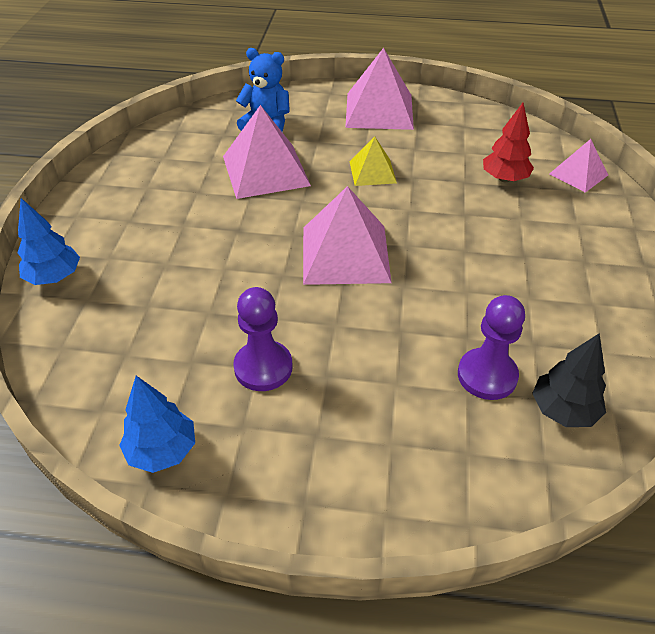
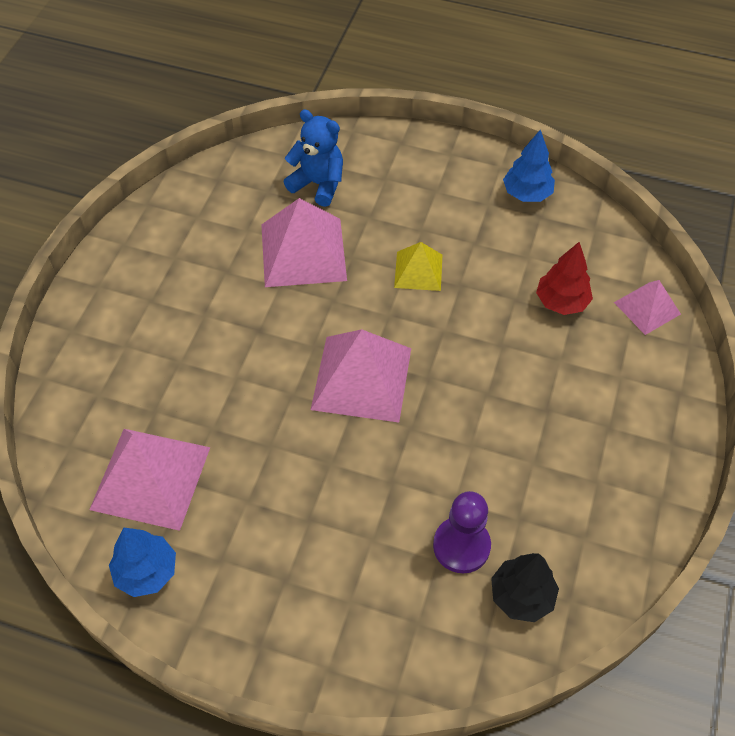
camera: 10 degrees right, 10 degrees up
(54, 277) = (70, 362): blue tree -> blue tree (527, 194)
(263, 367) = (252, 500): purple pawn -> none
(379, 110) = (450, 178): pink pyramid -> pink pyramid (150, 477)

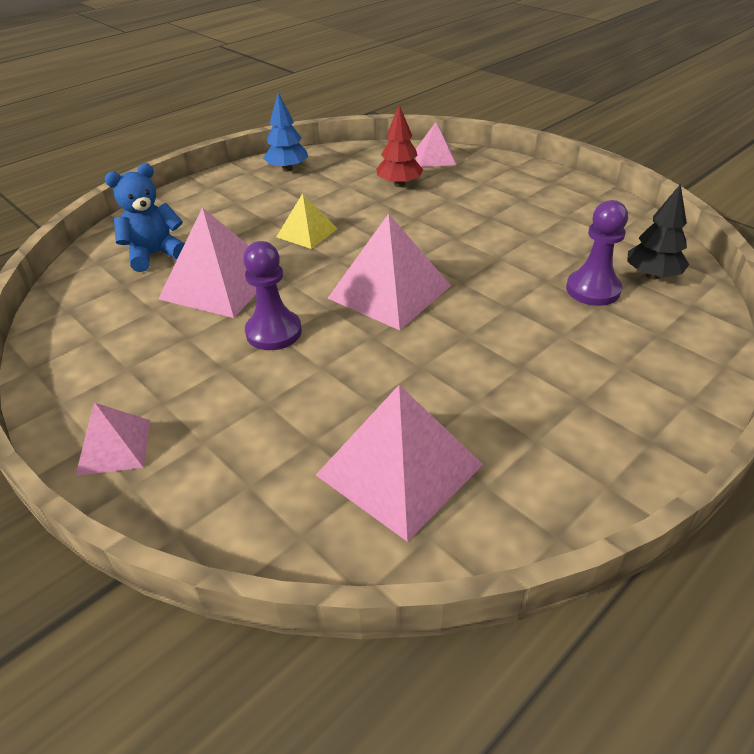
camera: 60 degrees left, 15 degrees down
(98, 300) = (114, 447): none -> pink pyramid
(146, 571) = (522, 509): blue tree -> none
(261, 323) = (274, 332): none -> purple pawn

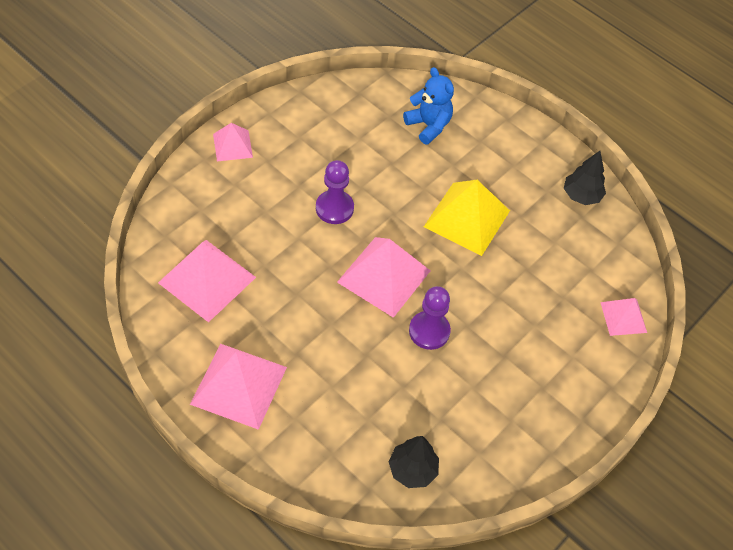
camera: 80 degrees right, 15 degrees up
(219, 284) = (391, 170): pink pyramid -> pink pyramid (239, 385)
(287, 169) = (581, 195): blue tree -> black tree
(306, 233) = (467, 218): yellow pyramid -> yellow pyramid, size x1.77
(399, 184) = (560, 285): red tree -> none
(593, 290) = (390, 418): purple pawn -> purple pawn (429, 331)

